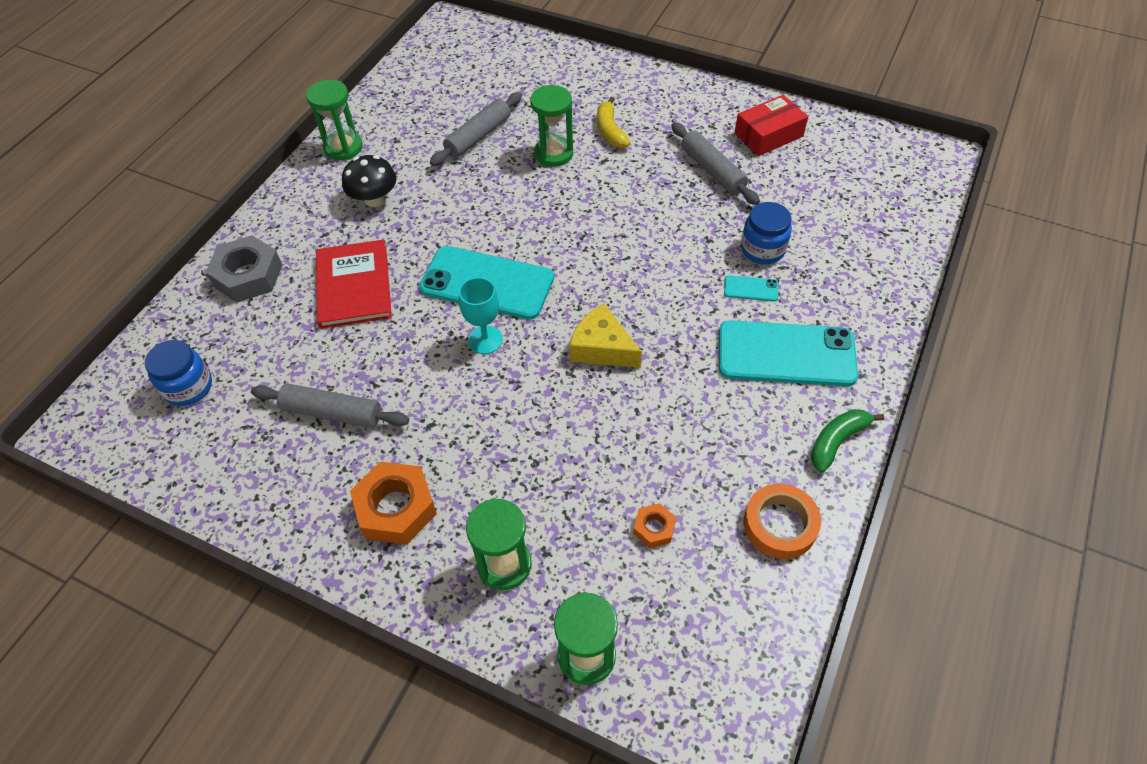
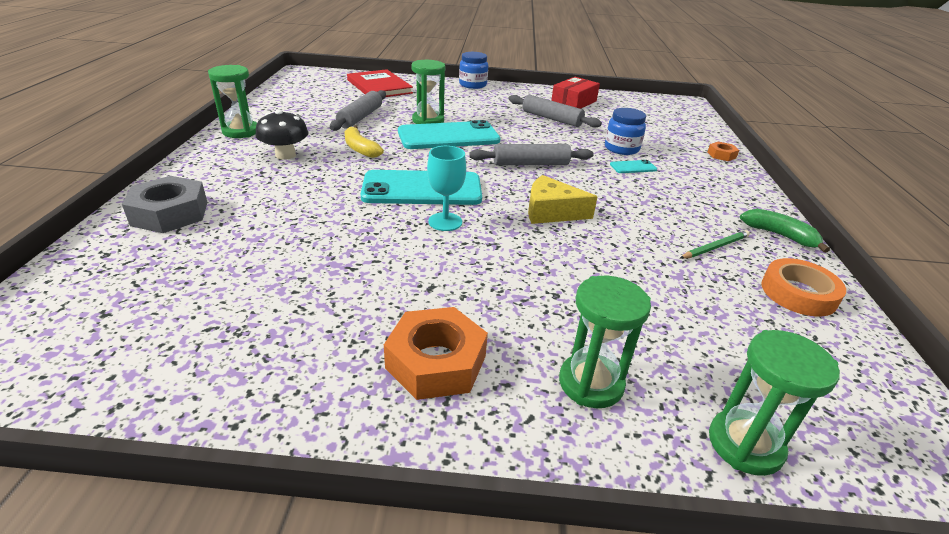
camera: 25 degrees left, 20 degrees down
(188, 387) = (117, 307): blue jar -> blue jar (473, 85)
(332, 413) = (315, 297): grey rolling pin -> grey rolling pin (531, 164)
(354, 286) = (292, 206): red book -> red book (379, 86)
(610, 130) = (463, 108): yellow banana -> yellow banana (360, 149)
(654, 528) = (704, 319): orange nut -> orange nut (721, 155)
(744, 441) = (715, 247): none -> green pencil
(786, 354) = (692, 195): turquoise phone -> turquoise phone (448, 136)
(837, 441) = (779, 235): green banana -> green banana turned 105 degrees clockwise

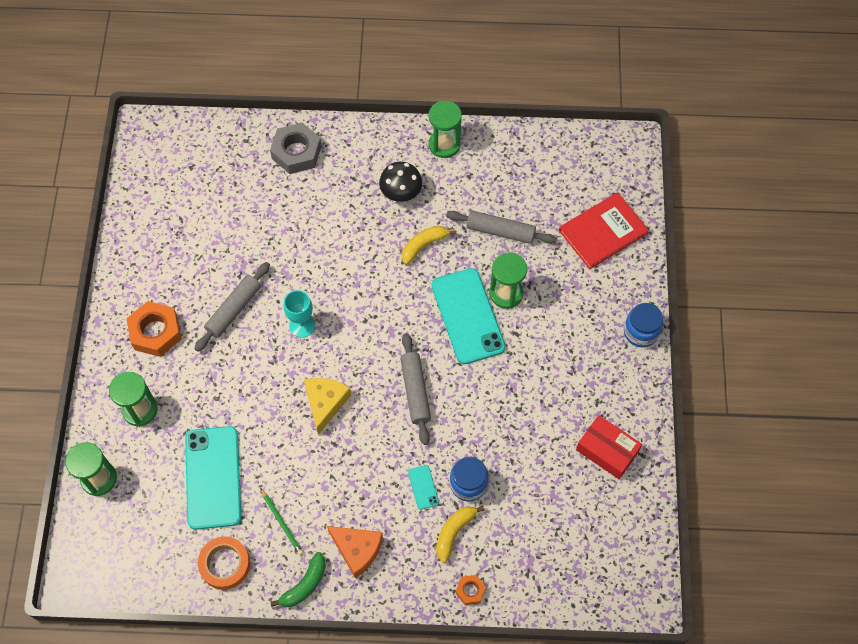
camera: 90 degrees right, 30 degrees up
(422, 189) = (353, 304): turquoise phone -> turquoise phone (213, 477)
(551, 119) = (541, 419): grey rolling pin -> grey rolling pin (234, 310)
(671, 157) = (454, 532): none -> yellow banana
(718, 203) = (357, 550): none -> orange cheese

